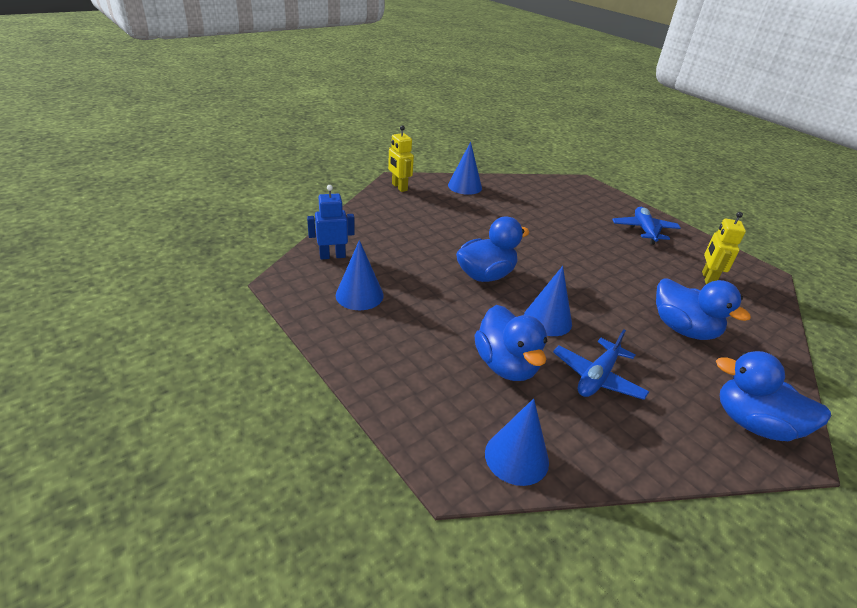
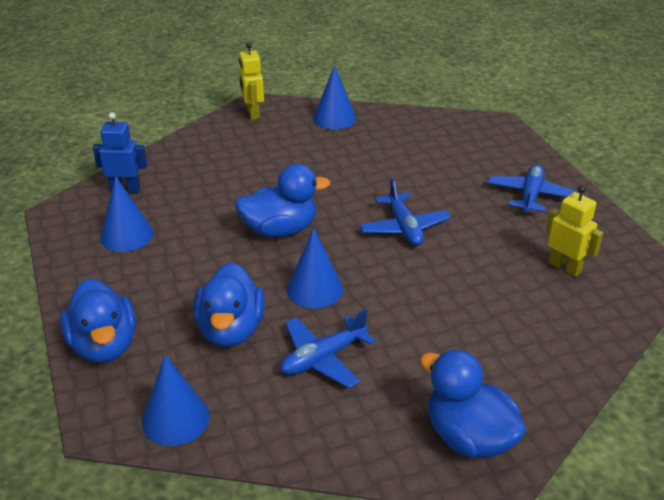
camera: 20 degrees right, 0 degrees up
(577, 263) = (404, 228): none -> blue plane
(683, 329) = (475, 322): blue duck -> blue duck (104, 346)
(707, 278) = (565, 267): yellow robot -> yellow robot turned 105 degrees clockwise

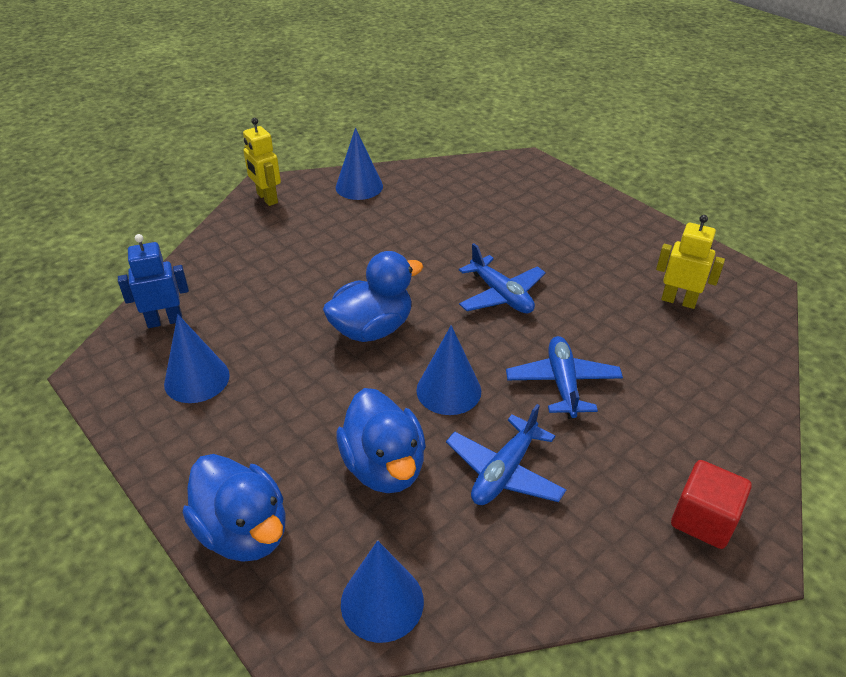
camera: 20 degrees left, 5 degrees up
(469, 437) = (703, 519): blue duck -> red cube
(530, 196) = (602, 231): blue plane -> blue plane (562, 383)

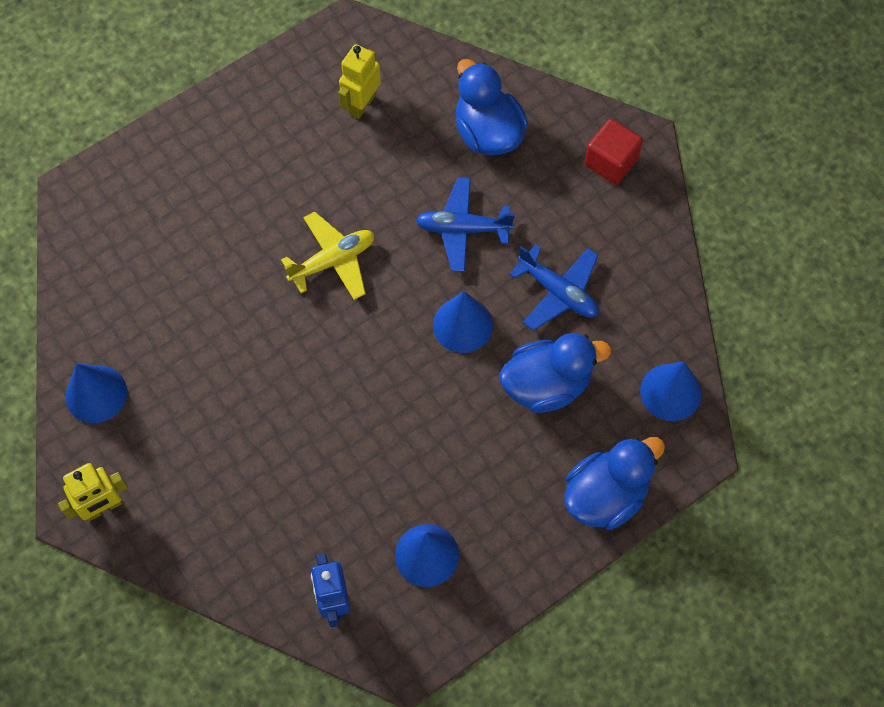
camera: 85 degrees left, 25 degrees up
(372, 329) = (371, 388): blue duck -> blue duck (488, 132)
(501, 295) = (333, 261): blue plane -> yellow plane

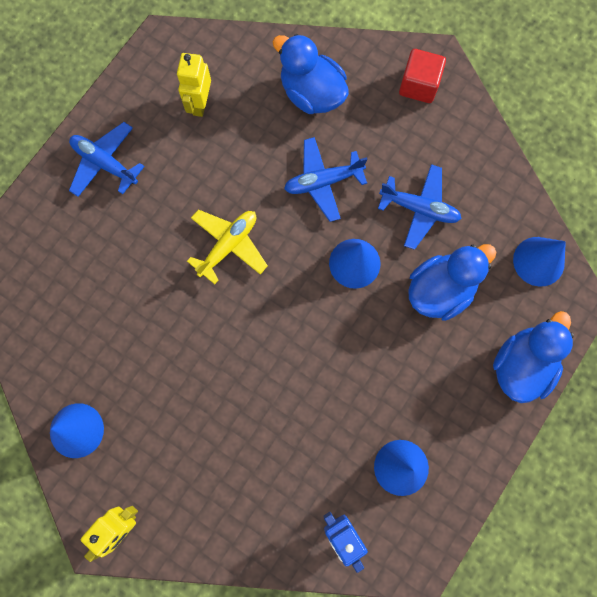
camera: 20 degrees left, 10 degrees up
(235, 133) = (105, 163): none -> blue plane

